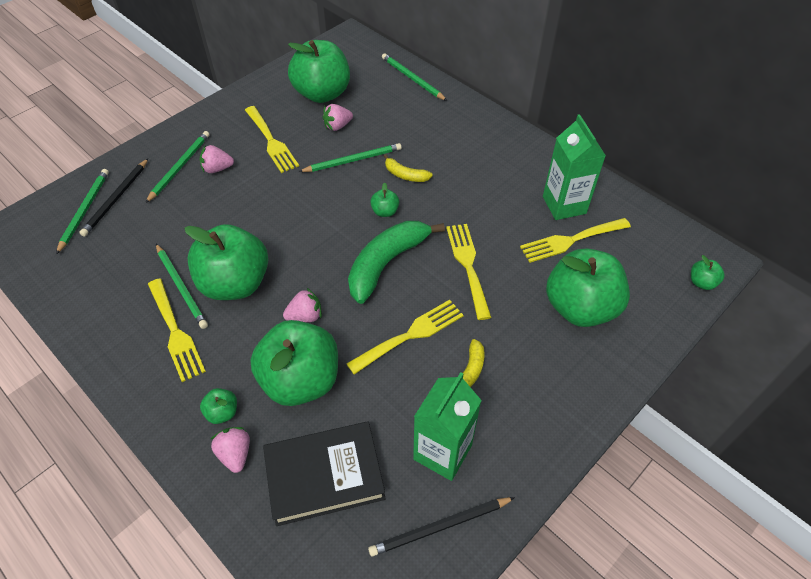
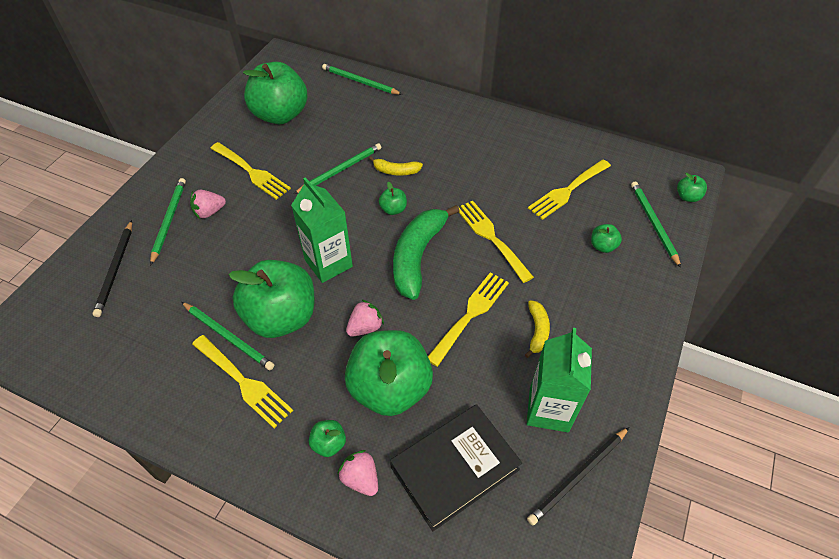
camera: 20 degrees left, 0 degrees up
(84, 210) = (86, 291): green pencil -> green pencil (653, 223)
(337, 126) = (310, 142): pink strawberry -> none
(564, 205) = (547, 161): green carton -> green carton (328, 263)
(580, 307) = (602, 246): green apple -> green apple, size x0.41

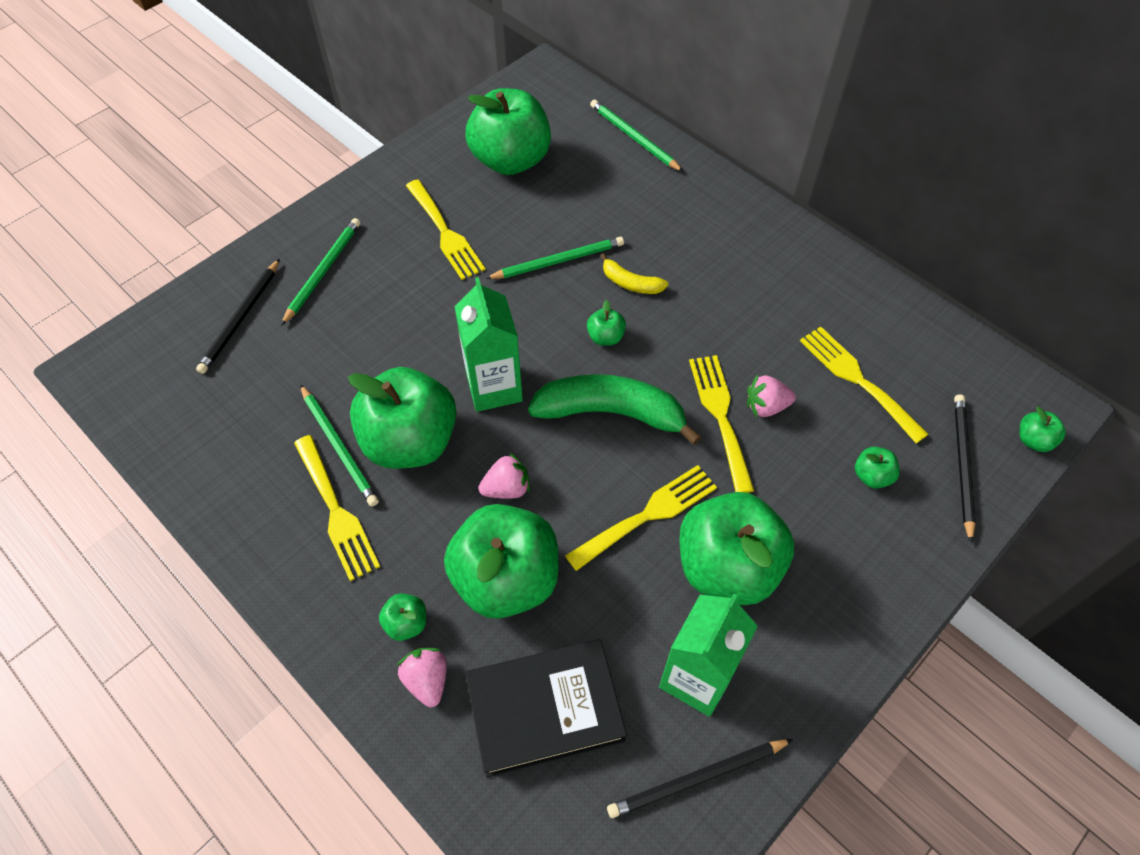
camera: 20 degrees right, 5 degrees up
(209, 212) = (374, 274): pink strawberry -> pink strawberry (766, 406)
(417, 256) = (611, 413): green banana -> green banana turned 60 degrees clockwise
(537, 331) = (727, 567): yellow banana -> green apple
(567, 191) = (857, 379): yellow fork -> yellow fork turned 75 degrees clockwise
(653, 223) = (962, 465): green pencil -> black pencil

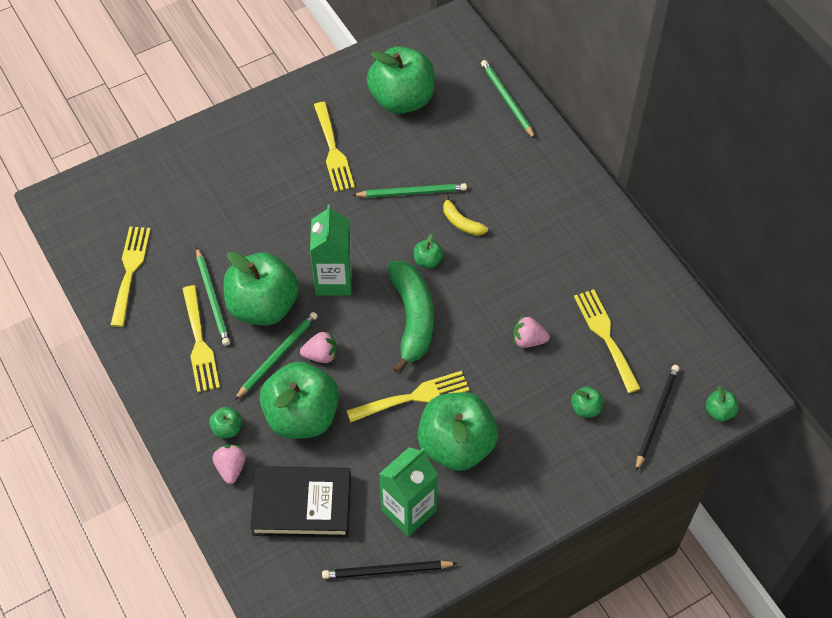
camera: 15 degrees right, 0 degrees up
(241, 318) = (166, 187): black pencil -> none
(323, 271) = (234, 162): green pencil -> green pencil (278, 355)
(611, 413) = (412, 318): green banana -> green banana turned 60 degrees clockwise
(720, 416) = (491, 339): yellow fork -> yellow fork (130, 271)

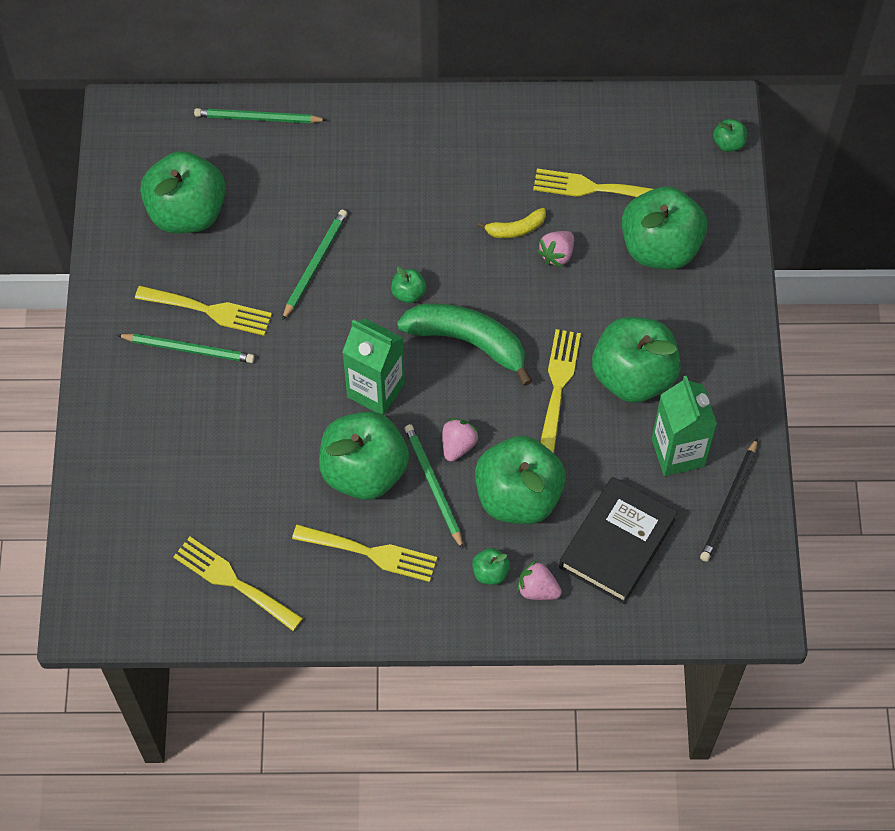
camera: 60 degrees left, 5 degrees up
(212, 299) = (323, 515): green pencil -> green pencil (189, 349)
(461, 222) = (382, 239): yellow banana -> yellow banana (515, 229)
(585, 408) = (660, 247): green apple -> green apple, size x2.43
(656, 416) = (703, 195): black pencil -> none

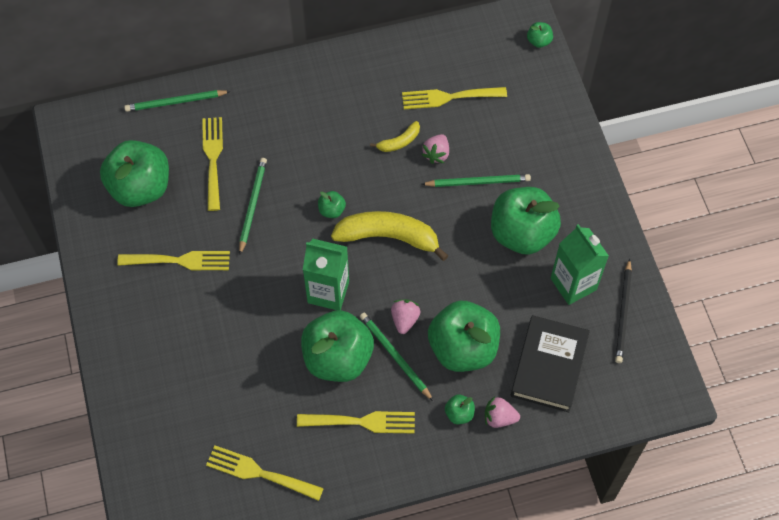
camera: 15 degrees left, 0 degrees up
(189, 349) = (172, 295): green pencil -> green pencil (478, 182)
(468, 341) = (388, 237): green banana -> yellow banana
(558, 386) = (467, 255): yellow fork -> yellow fork (213, 159)
(660, 247) = (512, 131): green apple -> none

